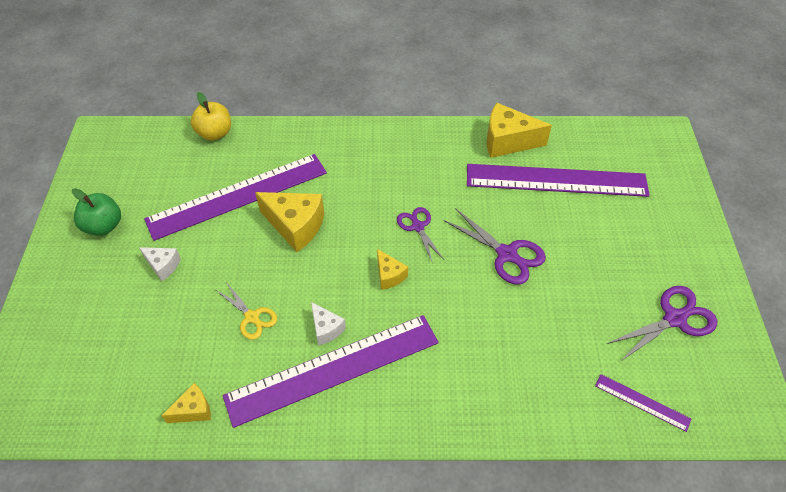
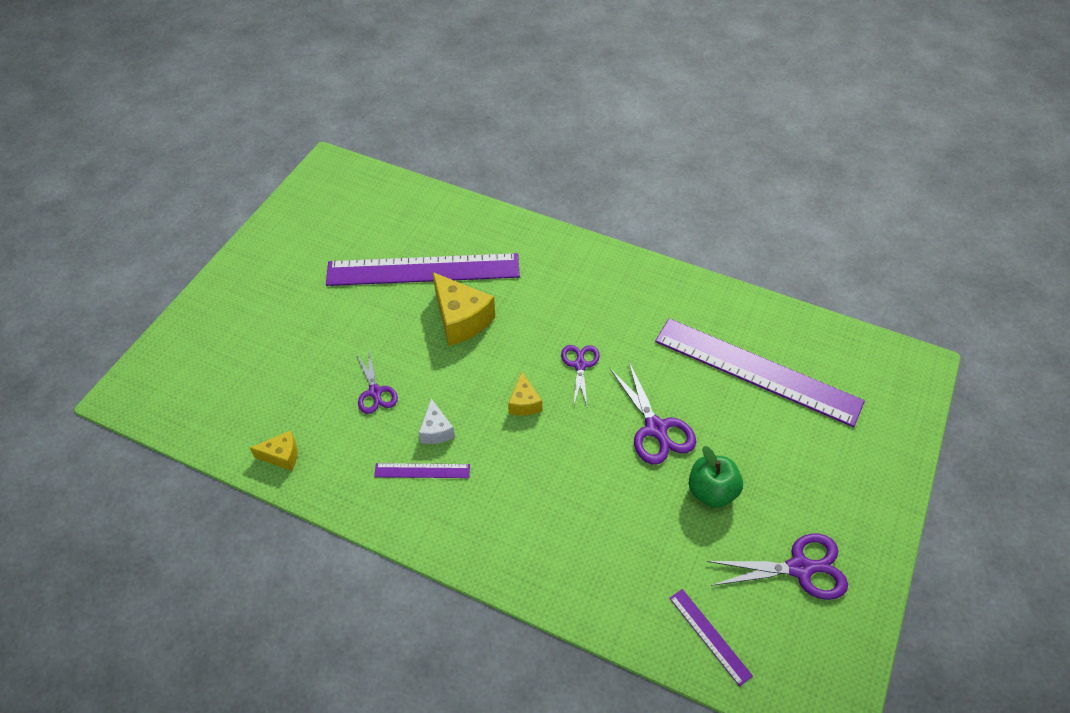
camera: 25 degrees right, 0 degrees up
(104, 226) = (291, 256): green apple -> green apple (711, 491)
(163, 266) = (322, 313): white cheese -> none
(215, 133) = (434, 199): yellow apple -> none
(252, 317) = (375, 392): yellow scissors -> purple scissors
(333, 368) = (422, 470): purple ruler -> purple ruler, size x0.42
(507, 141) = (727, 309): yellow cheese -> none

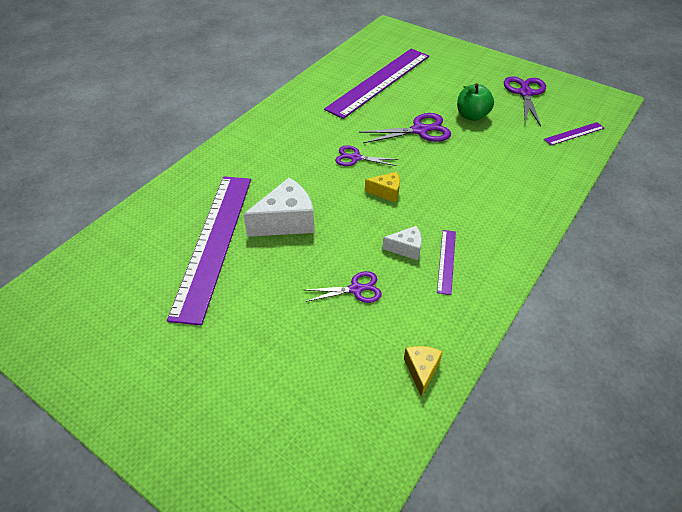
camera: 80 degrees left, 5 degrees down
(461, 320) = (286, 221): yellow cheese -> white cheese

